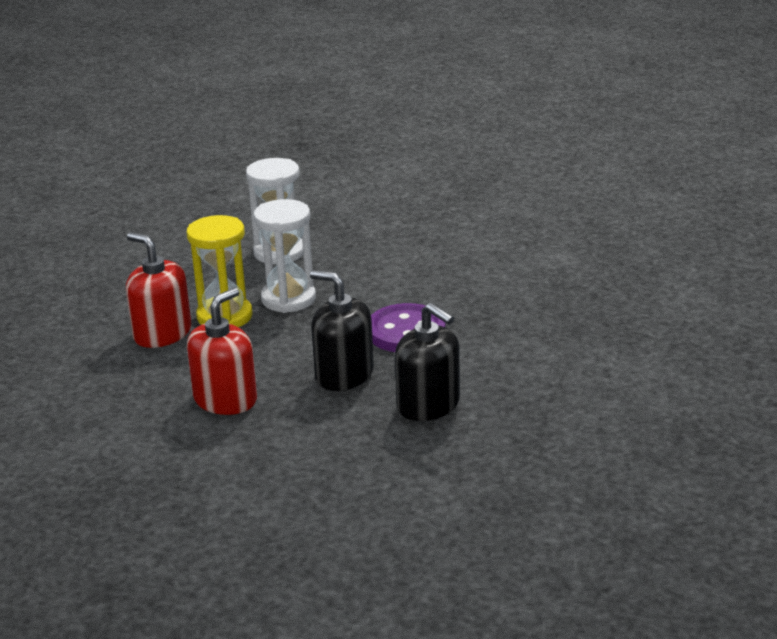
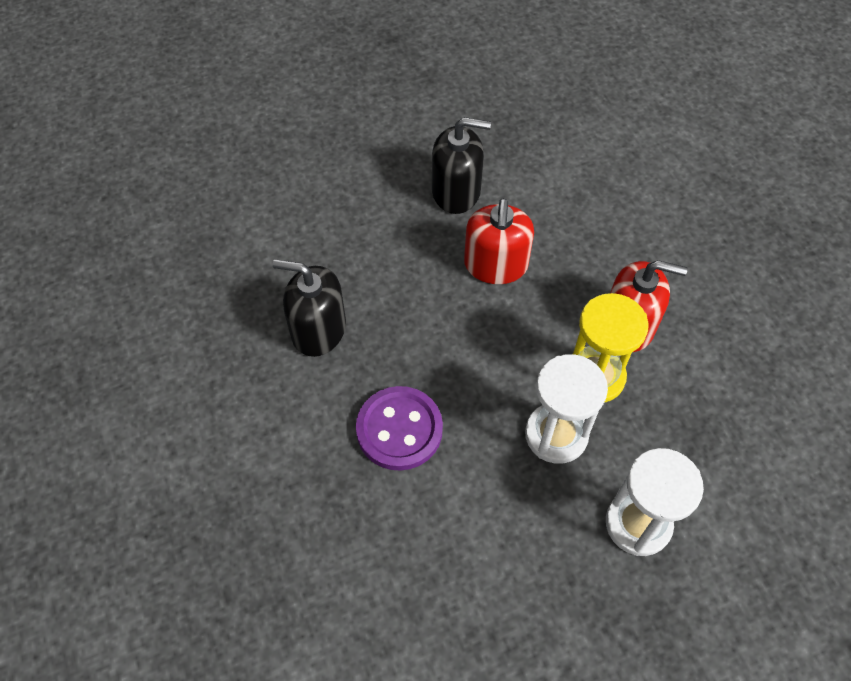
camera: 150 degrees right, 30 degrees up
(344, 375) = (417, 338): black soap dispenser -> black soap dispenser (456, 191)

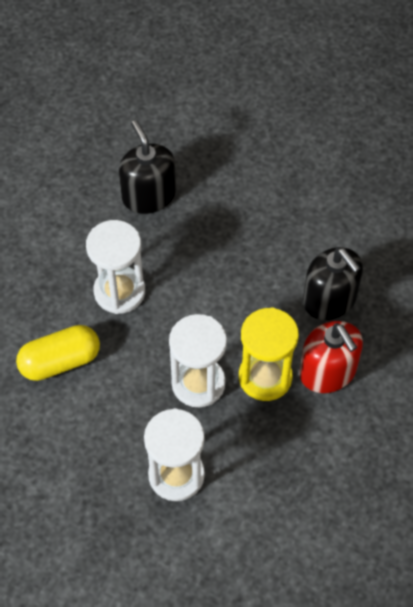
camera: 50 degrees right, 0 degrees up
(399, 429) = (119, 291): purple button -> white hourglass
(429, 539) = (60, 361): none -> yellow capsule
(456, 191) = (335, 192): black soap dispenser -> black soap dispenser (329, 299)
(495, 265) = (297, 258): red soap dispenser -> none

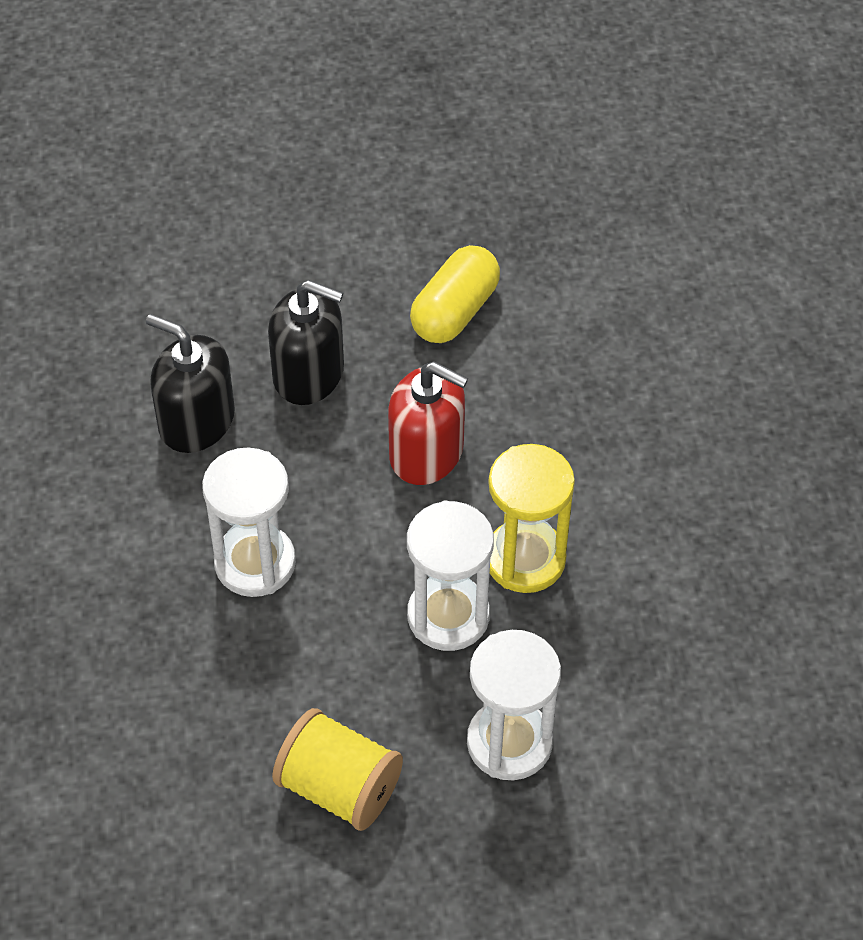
camera: 35 degrees left, 5 degrees down
(60, 361) = (246, 696): yellow capsule -> yellow capsule (455, 311)
(69, 441) = (339, 787): none -> yellow spool
(327, 371) = (595, 508): red soap dispenser -> red soap dispenser (426, 452)
(329, 299) = (530, 421): black soap dispenser -> black soap dispenser (309, 374)

